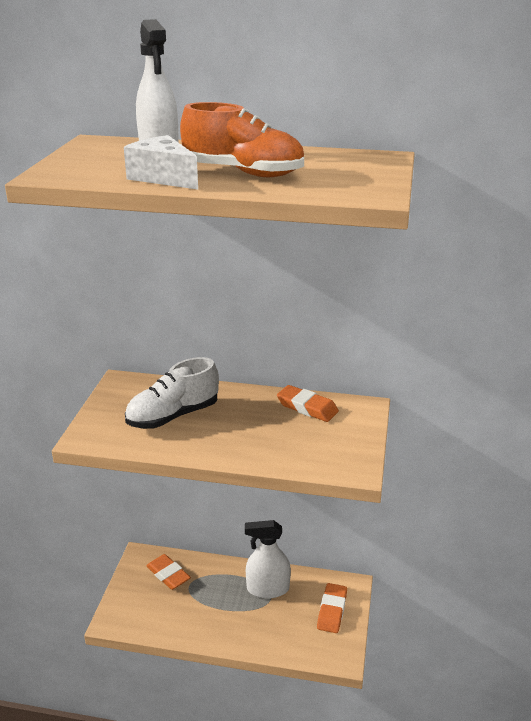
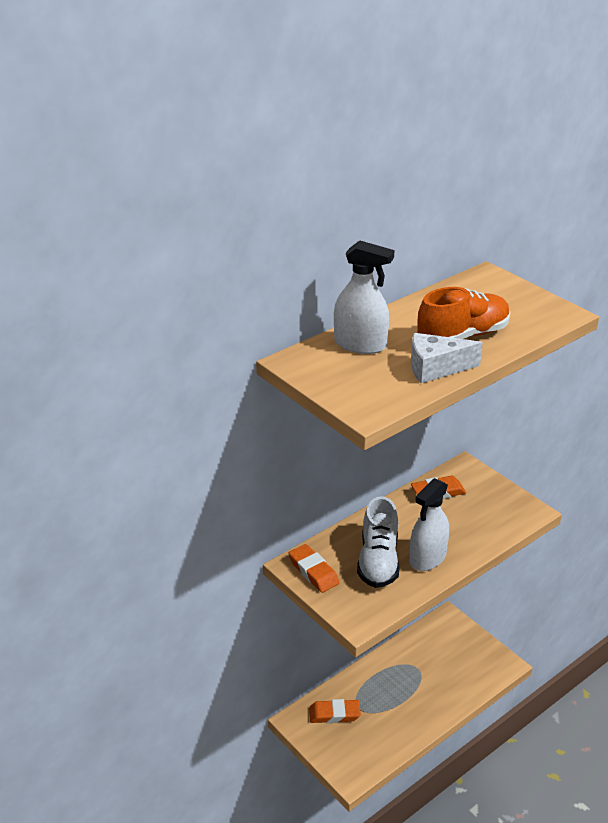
camera: 50 degrees left, 5 degrees up
(268, 588) = (407, 664): white spray bottle -> white spray bottle (427, 558)
(332, 611) = (461, 643): orange eraser -> orange eraser (313, 571)

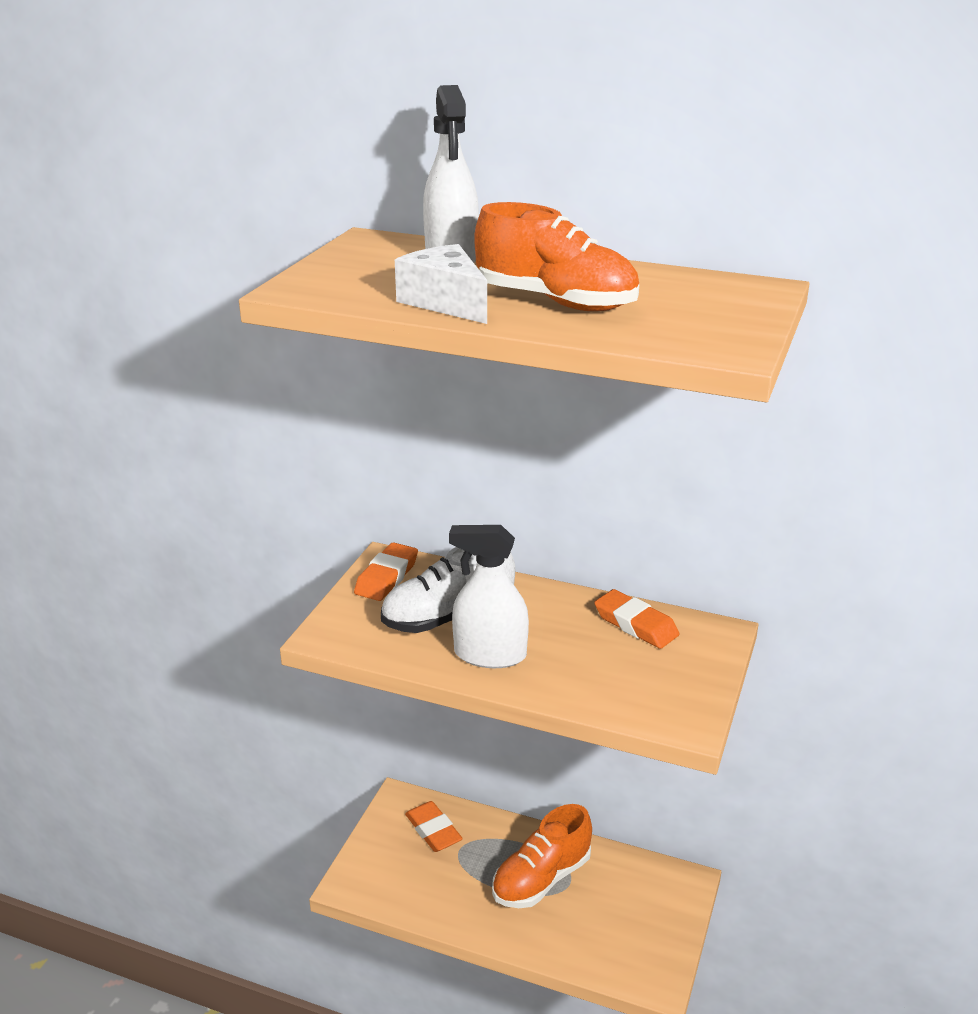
camera: 60 degrees right, 5 degrees down
(407, 679) = (541, 879): none -> orange shoe

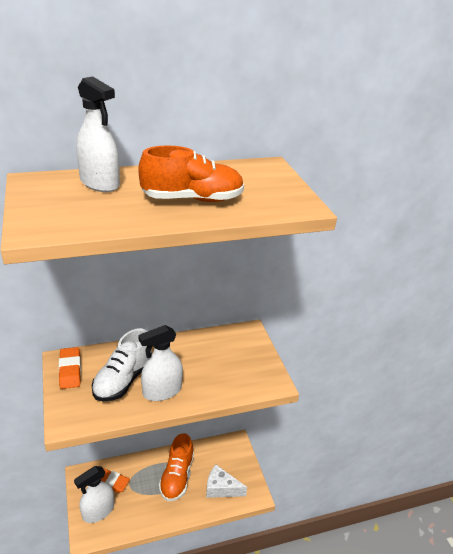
camera: 40 degrees left, 5 degrees up
(388, 861) = (98, 511): none -> white spray bottle
(446, 302) = (136, 215): white cheese -> white cheese (221, 488)
(635, 624) = (213, 343): orange eraser -> none

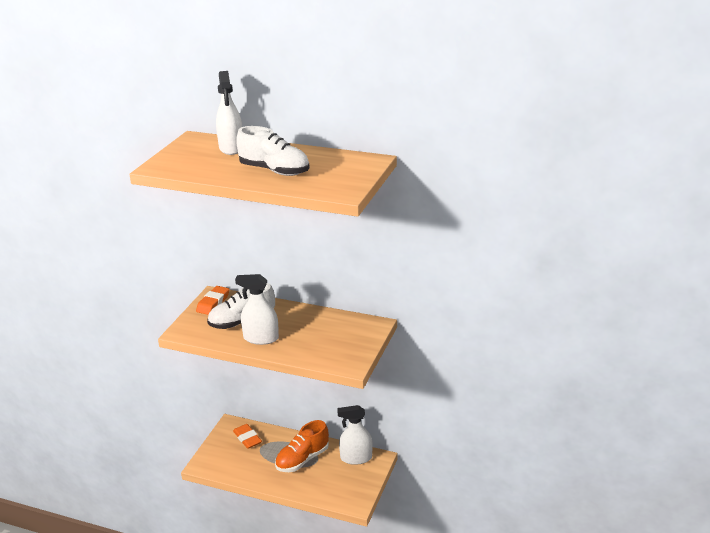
camera: 40 degrees right, 5 degrees down
(98, 511) = (223, 453): white spray bottle -> white spray bottle (356, 458)
(192, 199) = (274, 171): orange shoe -> white shoe
(221, 488) = (331, 484): white cheese -> none

